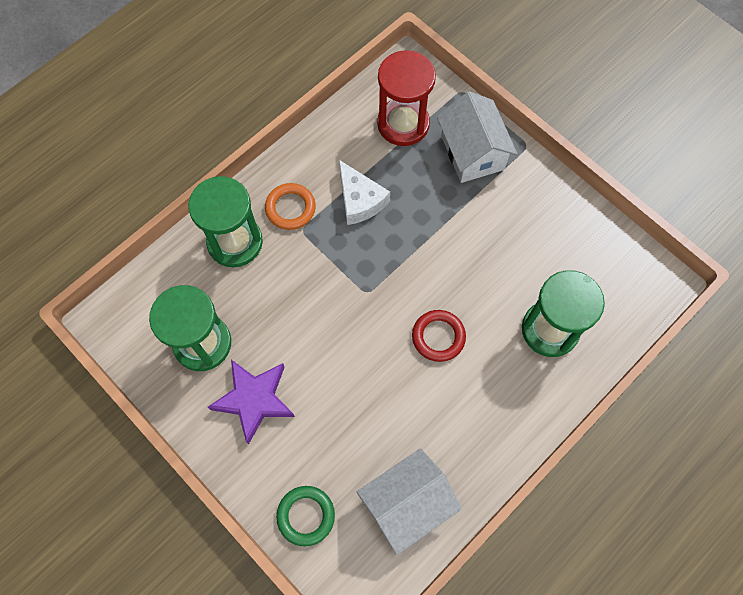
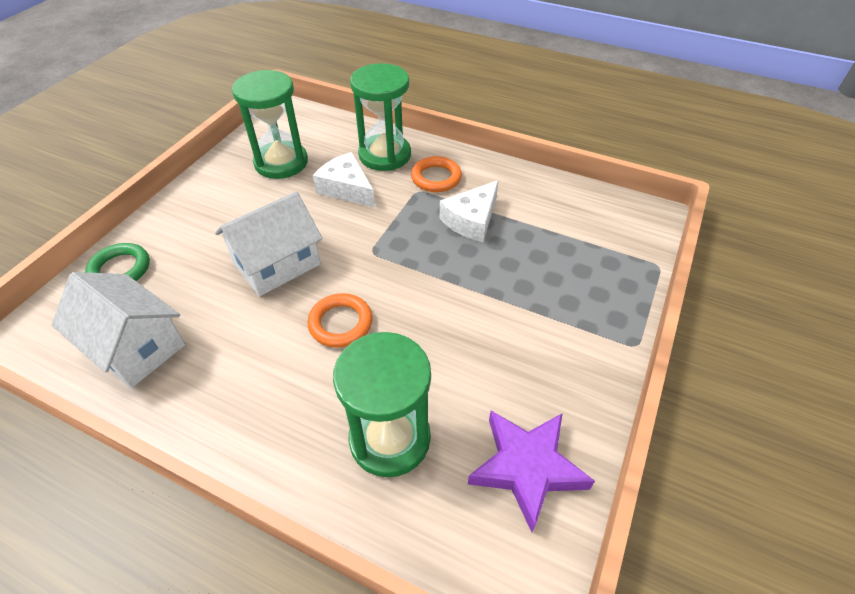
camera: 70 degrees right, 20 degrees down
(254, 400) = (234, 205): purple star -> purple star (526, 467)
(272, 291) = (347, 188): none -> white cheese
(403, 124) = (580, 229): red hourglass -> none
(438, 337) = (340, 323): red ring -> orange ring
(472, 152) = (588, 295): white house -> white house (277, 264)

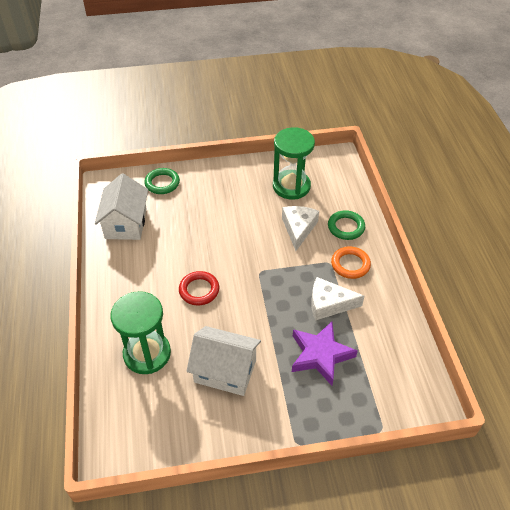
camera: 55 degrees right, 0 degrees up
(277, 264) = (216, 238): white house -> white house (225, 371)
(340, 323) = (199, 290): orange ring -> red ring
(385, 155) = (346, 227): green hourglass -> green ring
(526, 467) = (171, 423): purple star -> purple star (320, 355)

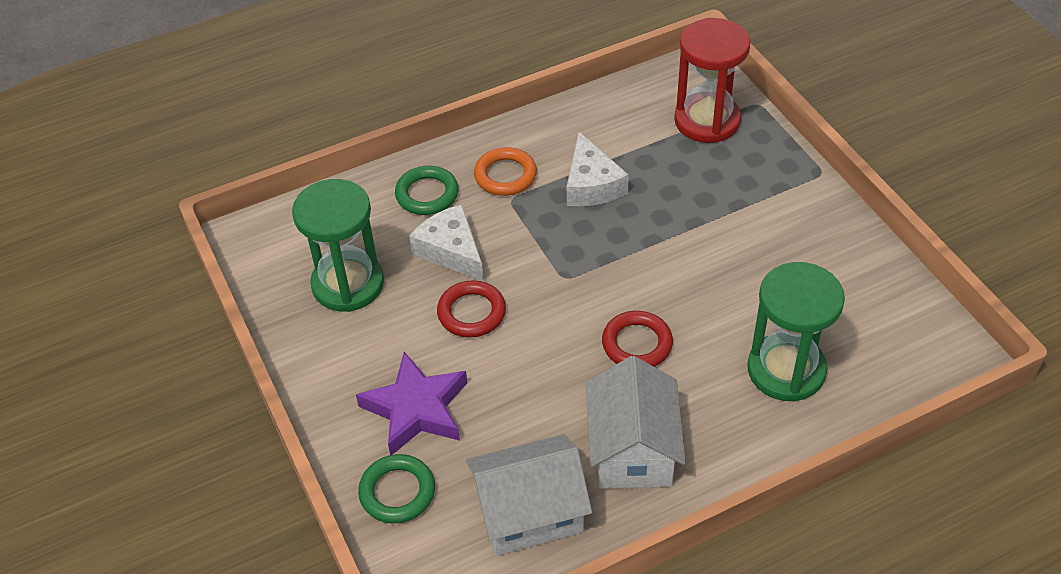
camera: 105 degrees left, 0 degrees up
(225, 371) = (762, 269): white house -> white house (633, 450)
(252, 228) = (471, 312): none -> red ring
(298, 229) = (451, 251): white cheese -> white cheese turned 60 degrees clockwise
(320, 355) = (682, 176): purple star -> purple star (416, 409)
(371, 389) = (707, 121): none -> red hourglass

